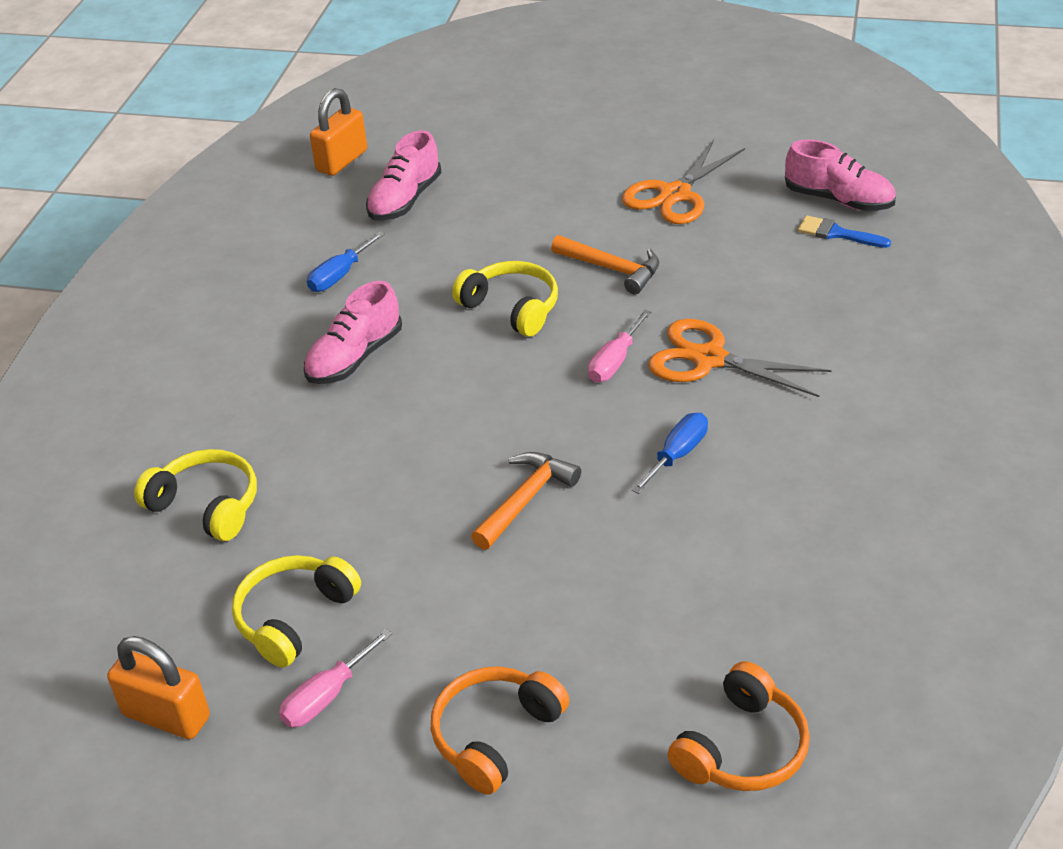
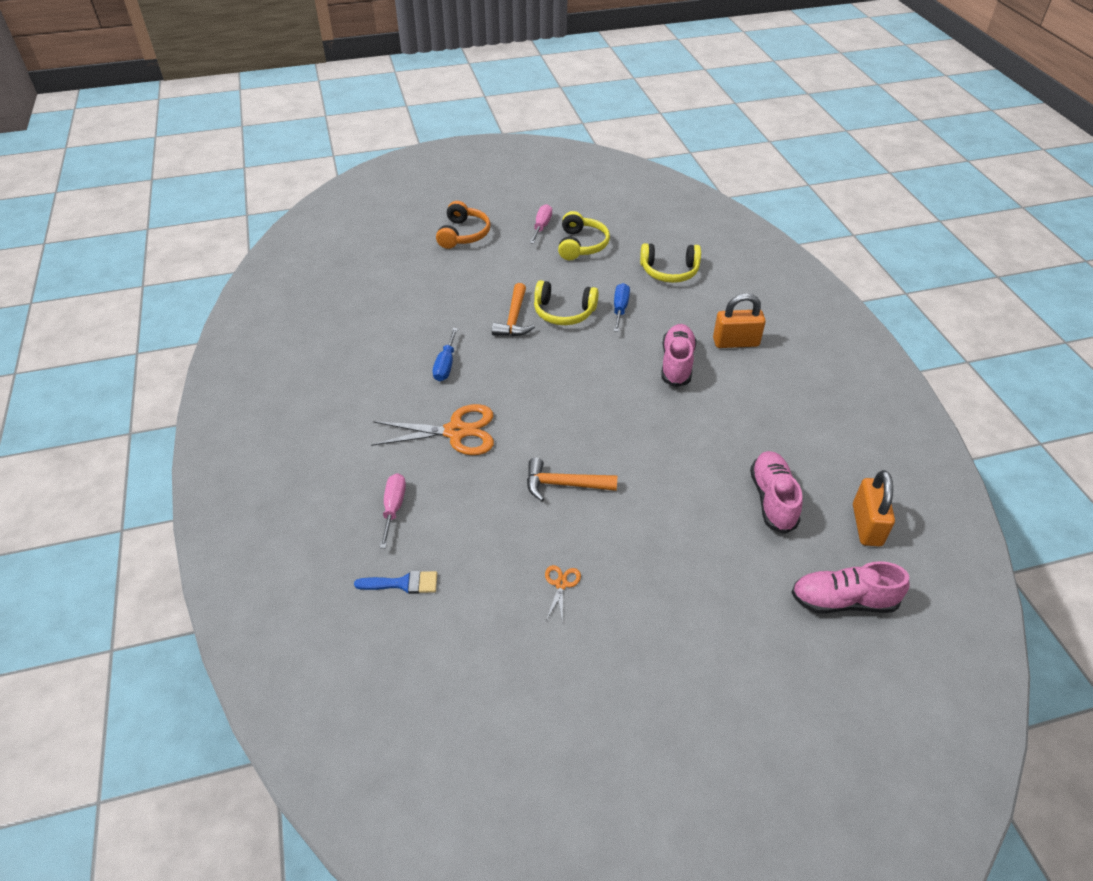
camera: 150 degrees right, 5 degrees up
(166, 716) = (598, 205): orange padlock -> orange padlock (735, 342)
(339, 275) = (747, 416): blue screwdriver -> blue screwdriver (620, 309)
(511, 308) = (610, 428): yellow headphones -> yellow headphones (564, 312)
(614, 362) = (516, 411): pink screwdriver -> pink screwdriver (394, 508)
(675, 194) = (561, 584): orange scissors -> orange scissors, size x0.46
(742, 748) = (359, 257): orange headphones -> none
(838, 200) = (413, 628): pink shoe -> pink shoe (843, 601)

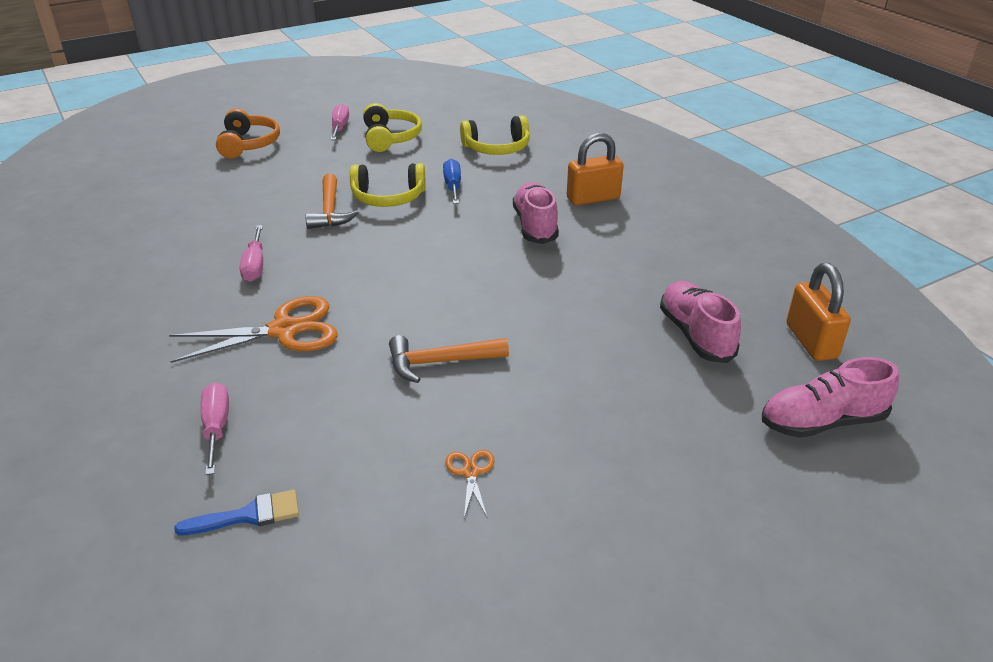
camera: 15 degrees left, 10 degrees down
(445, 365) = (255, 266): blue screwdriver -> pink screwdriver

